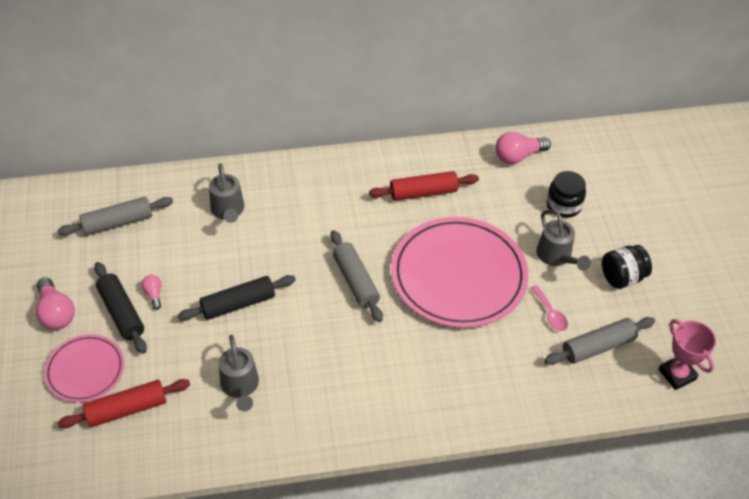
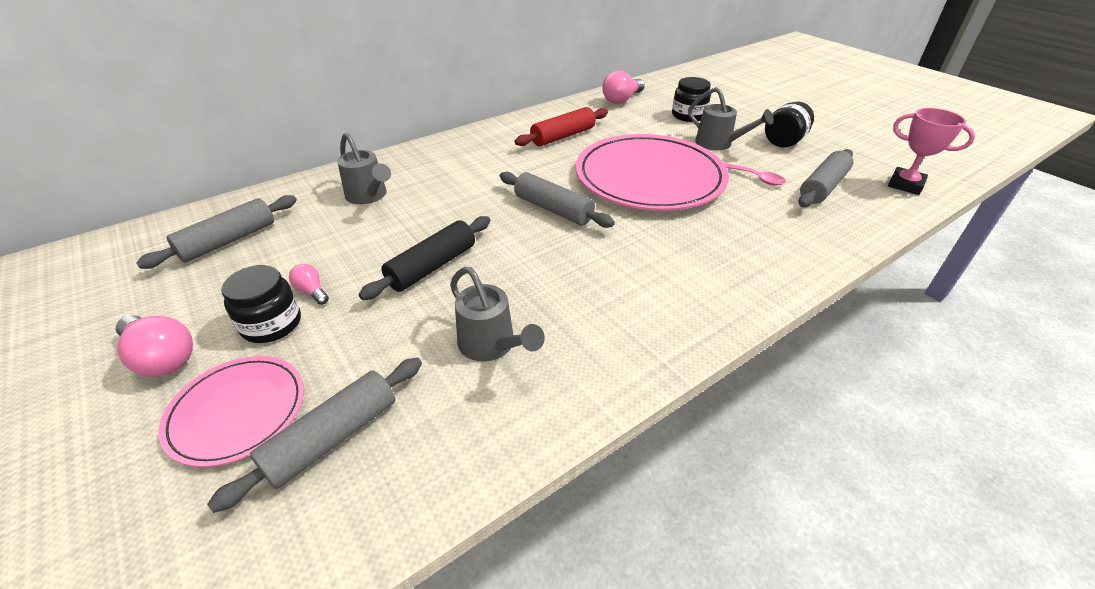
camera: 25 degrees left, 10 degrees down
(121, 312) = (271, 324): black rolling pin -> black jar
(127, 409) = (333, 438): red rolling pin -> grey rolling pin

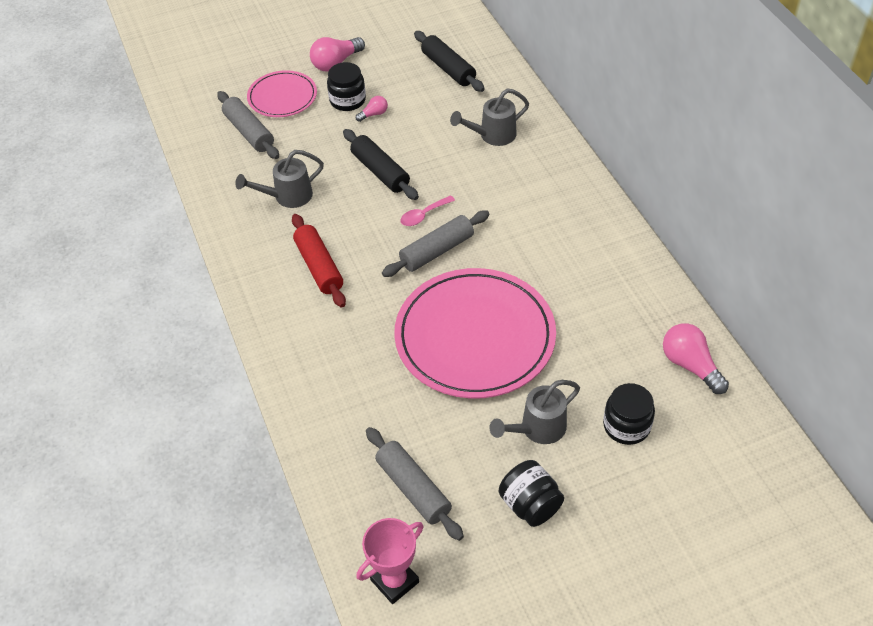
camera: 105 degrees right, 10 degrees up
(228, 241) = (448, 68): grey rolling pin -> black rolling pin
(563, 136) = (586, 283): red rolling pin -> red rolling pin (319, 267)
(757, 178) = (448, 433): pink spoon -> pink spoon (423, 215)

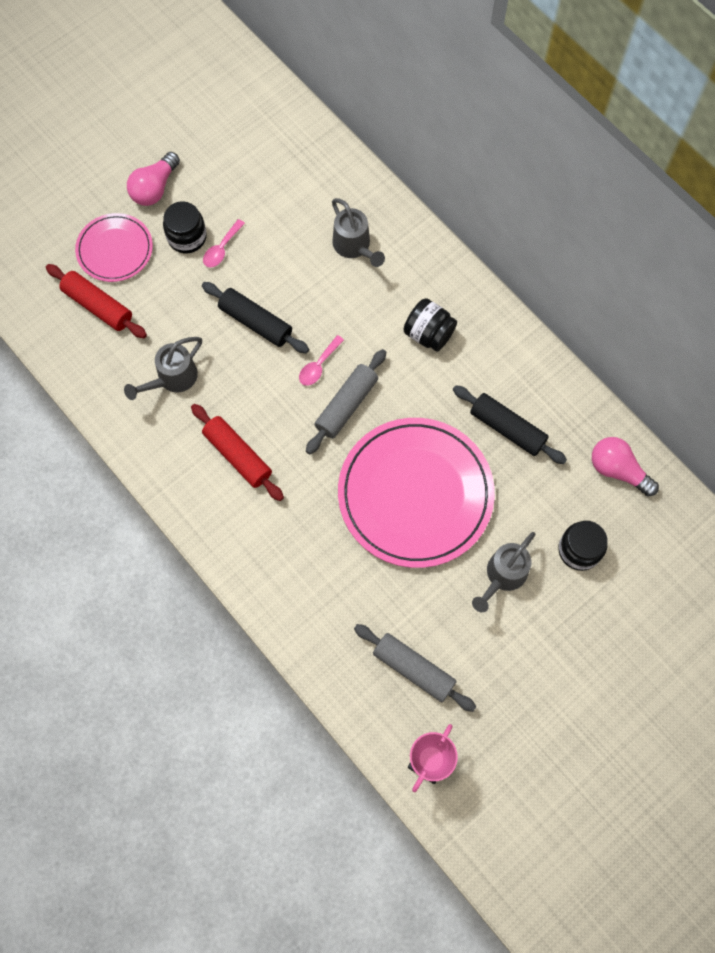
camera: 20 degrees left, 20 degrees up
(249, 132) = (98, 306): grey rolling pin -> red rolling pin
(374, 114) = (221, 249): pink light bulb -> pink spoon
(448, 68) = (278, 167): black rolling pin -> black rolling pin (507, 428)
(493, 135) = (354, 246): grey watering can -> grey watering can turned 75 degrees counterclockwise
(530, 505) = (519, 654): black jar -> black jar (428, 334)

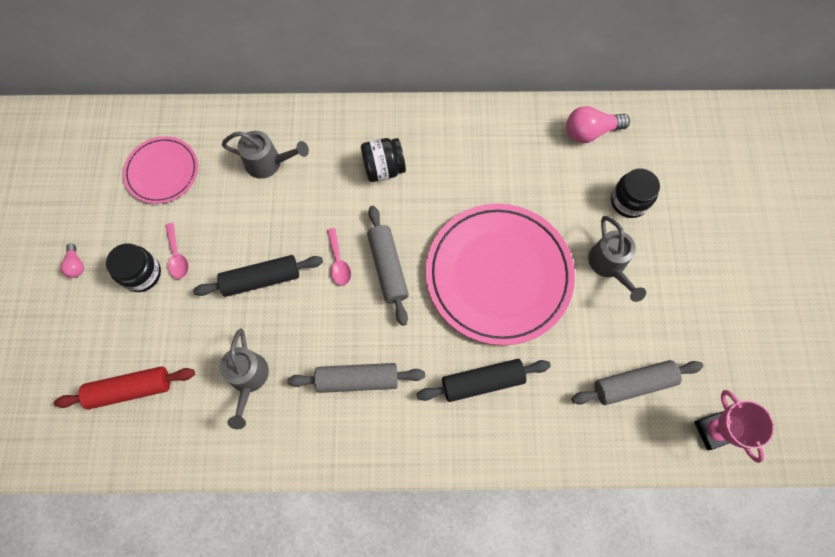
camera: 50 degrees left, 0 degrees up
(115, 249) = (96, 337): pink plate -> pink plate (162, 171)
(155, 188) = (76, 265): pink light bulb -> pink light bulb, size x0.54
(238, 456) = (357, 379): red rolling pin -> grey rolling pin
(507, 428) = (501, 175): black rolling pin -> black rolling pin (482, 382)

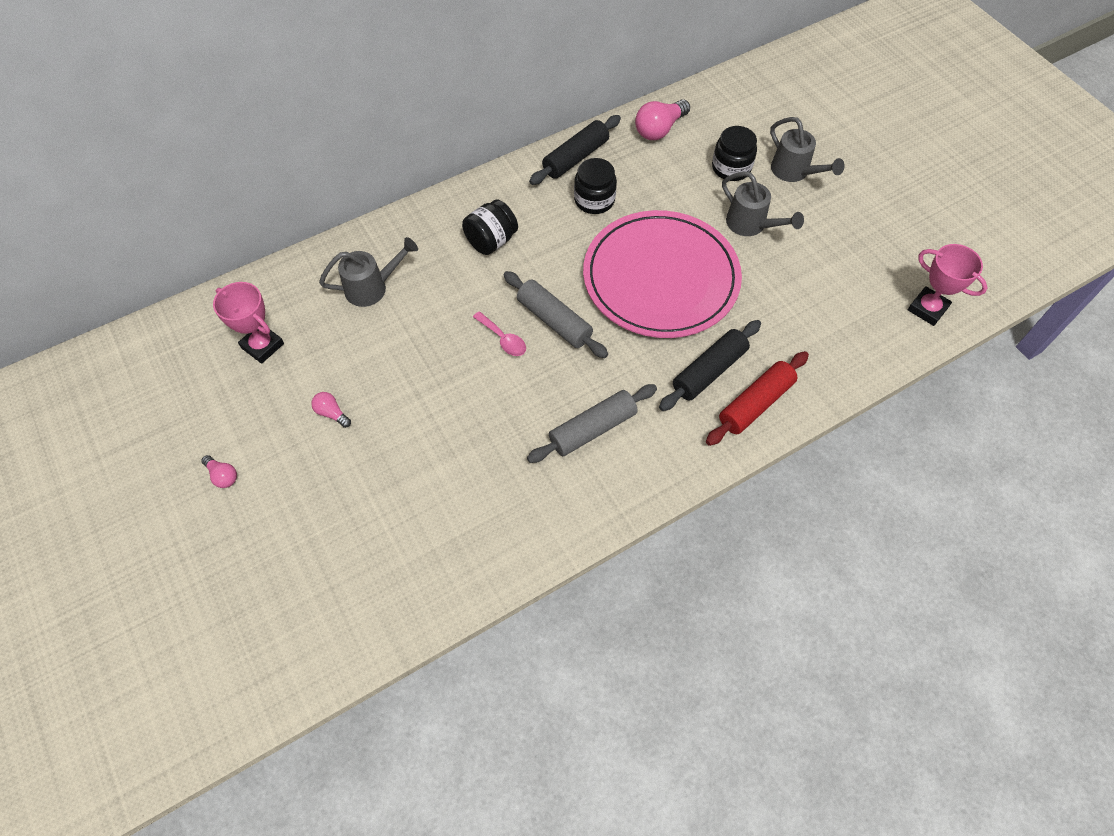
camera: 30 degrees left, 10 degrees down
(130, 389) = (365, 559): red rolling pin -> red rolling pin (755, 404)
(141, 274) = (303, 448): black jar -> black jar (594, 200)
(162, 171) = (262, 346): pink plate -> pink trophy
(177, 256) = (332, 413): pink spoon -> pink light bulb
(248, 379) = (484, 485): grey watering can -> grey watering can (794, 172)
(261, 279) = (435, 391): black rolling pin -> black rolling pin (575, 158)
(633, 384) = (838, 306): grey rolling pin -> none

